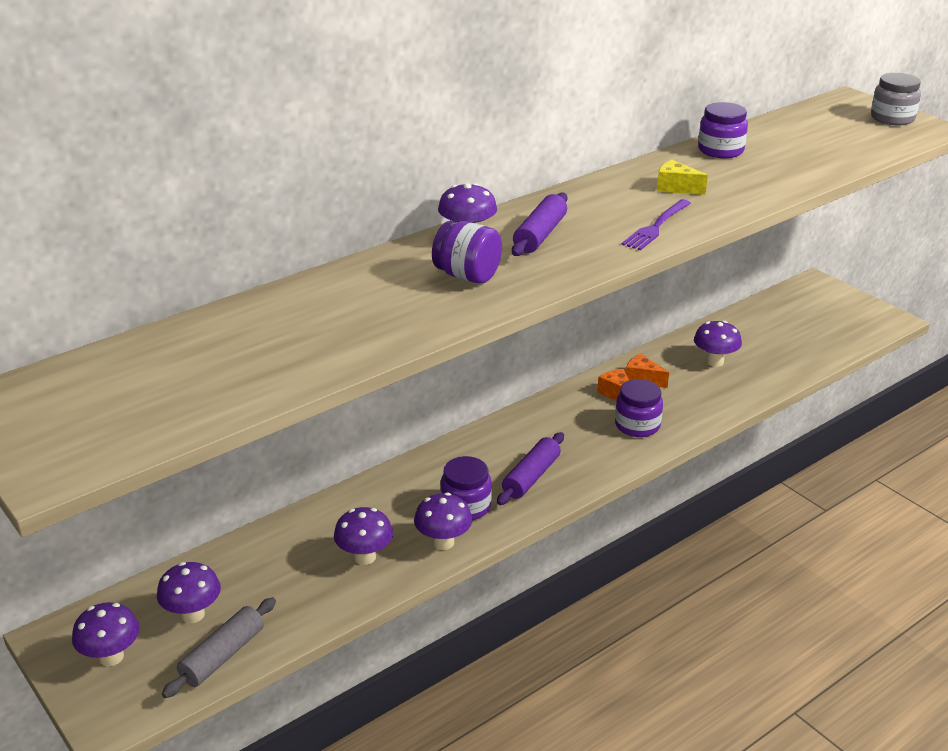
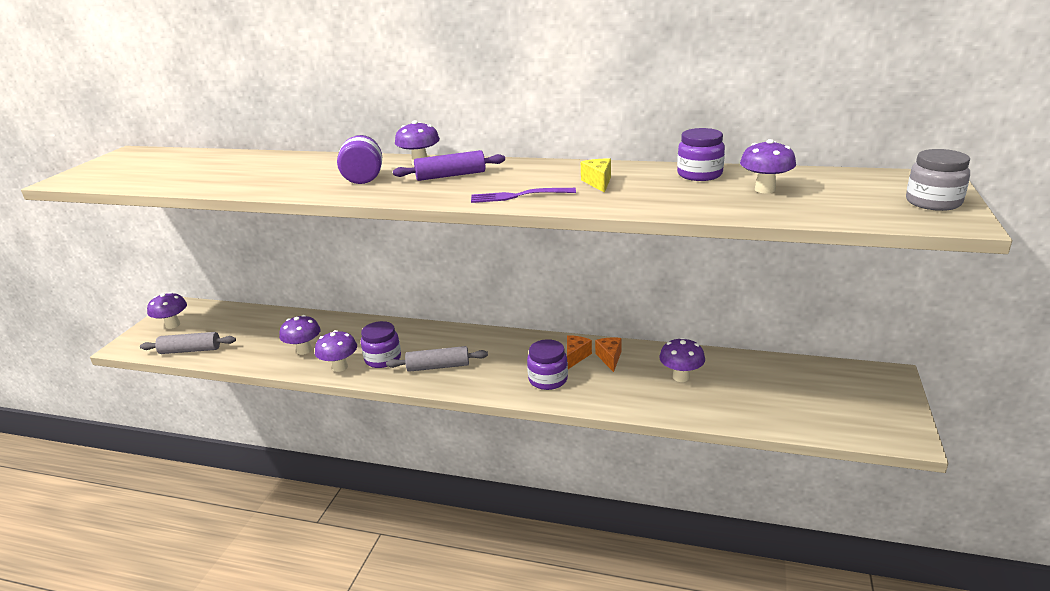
camera: 55 degrees right, 5 degrees down
(193, 614) = (218, 328): purple mushroom -> purple mushroom (765, 189)
(531, 477) = (438, 366): purple rolling pin -> grey rolling pin

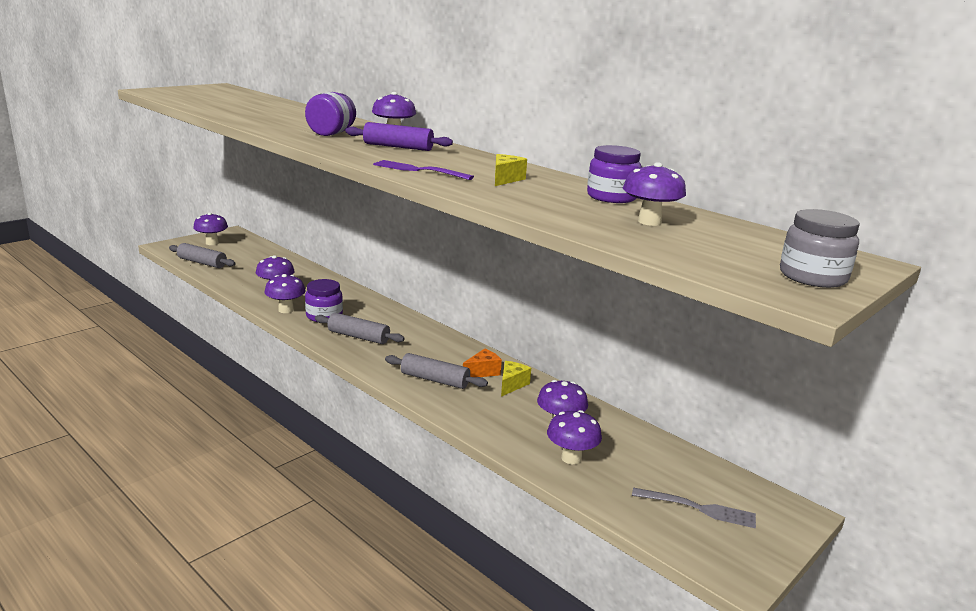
camera: 25 degrees right, 5 degrees down
(548, 379) = (435, 380): purple jar -> grey rolling pin
(609, 358) = (512, 385): orange cheese -> yellow cheese
(719, 401) = (571, 458): none -> purple mushroom
(835, 400) = (698, 508): none -> grey fork

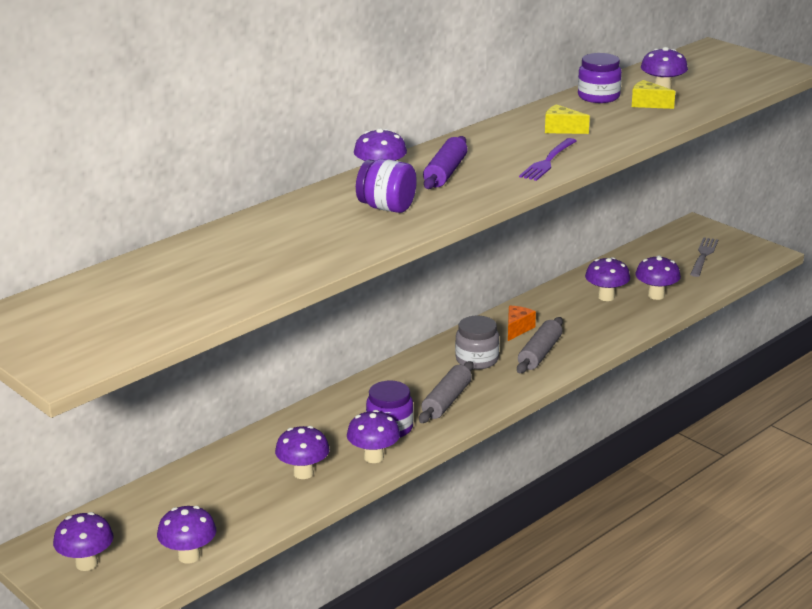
camera: 85 degrees left, 5 degrees up
(202, 263) = (189, 556): grey rolling pin -> purple mushroom
(482, 372) = (517, 329): orange cheese -> orange cheese turned 60 degrees clockwise
(512, 385) = (540, 315): yellow cheese -> yellow cheese (648, 104)
(812, 277) = (752, 63): grey jar -> grey jar (477, 360)

